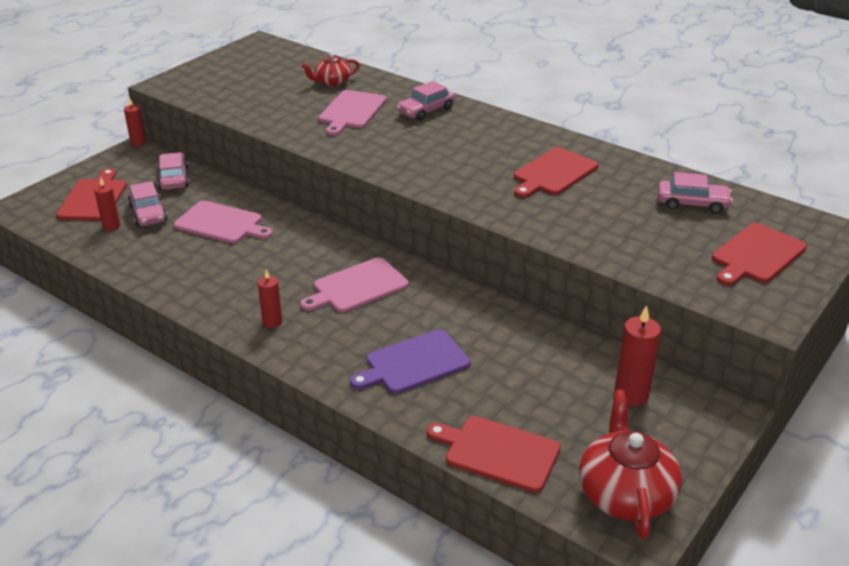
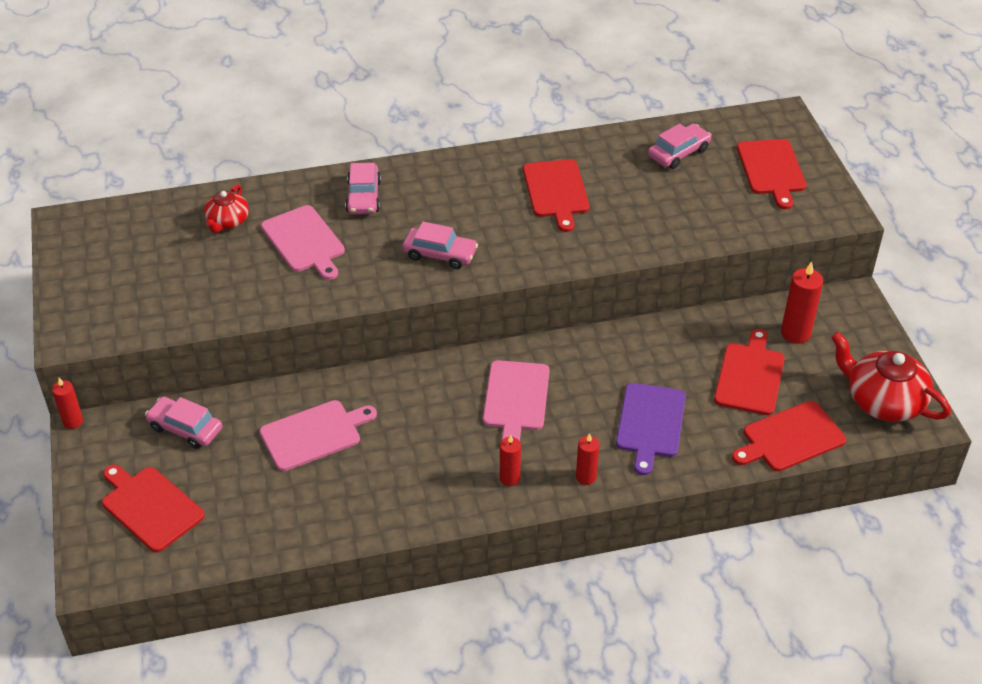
camera: 50 degrees left, 10 degrees up
(111, 226) = (223, 516): red candle -> red candle (586, 477)
(148, 213) = (232, 478): pink car -> pink car (440, 254)
(541, 392) = (750, 376): none -> red cutting board

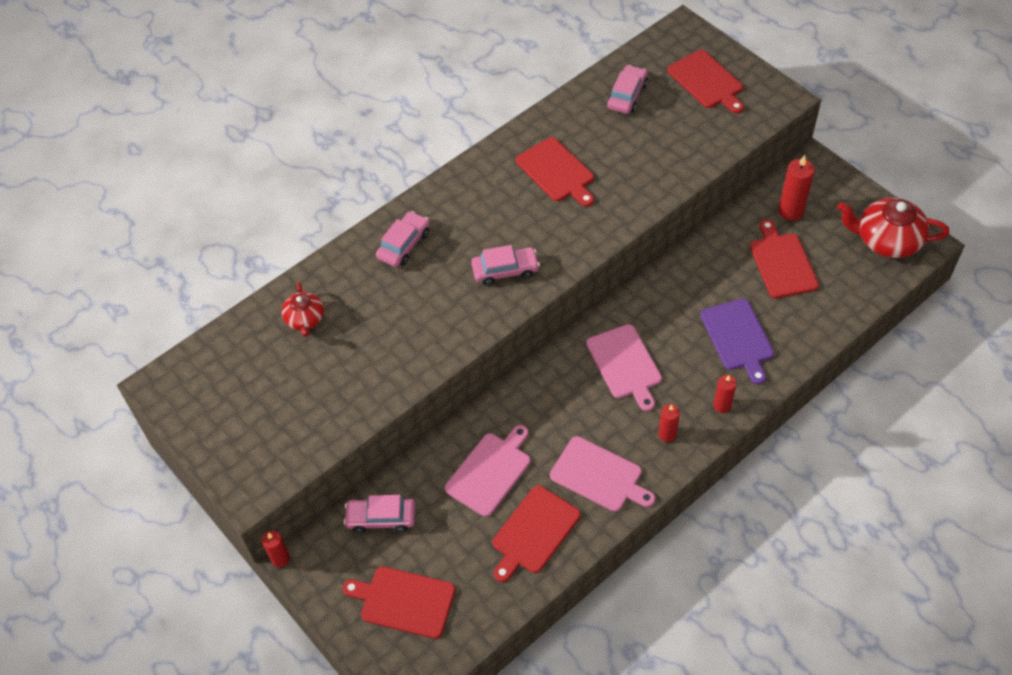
camera: 25 degrees left, 10 degrees up
(304, 241) = (385, 309): pink cutting board -> pink cutting board (599, 476)
(363, 197) = (404, 245): pink car -> pink car turned 120 degrees counterclockwise
(790, 438) = (843, 301): red cutting board -> red cutting board (533, 532)

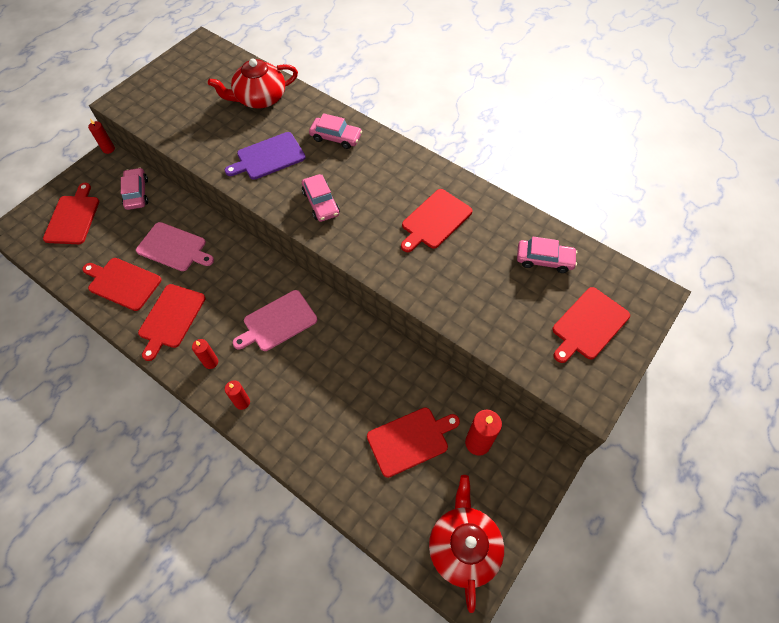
camera: 75 degrees right, 5 degrees up
(305, 319) = (259, 98): red teapot -> red teapot, size x1.72
(599, 476) = (171, 318): pink cutting board -> red cutting board
(738, 337) = (316, 408): purple cutting board -> purple cutting board (268, 157)

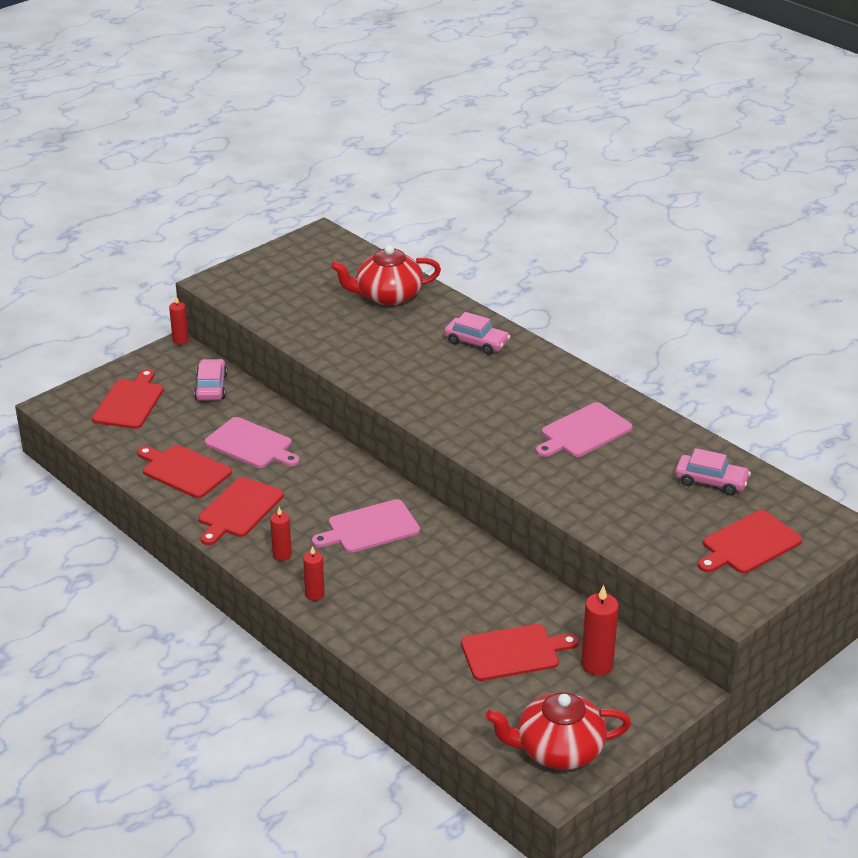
camera: 10 degrees right, 25 degrees down
(268, 157) = (389, 352): purple cutting board -> none
(321, 203) = (446, 401): pink car -> none
(434, 220) = (583, 432): red cutting board -> pink cutting board
(463, 546) = (558, 750): red teapot -> red teapot turned 105 degrees counterclockwise

